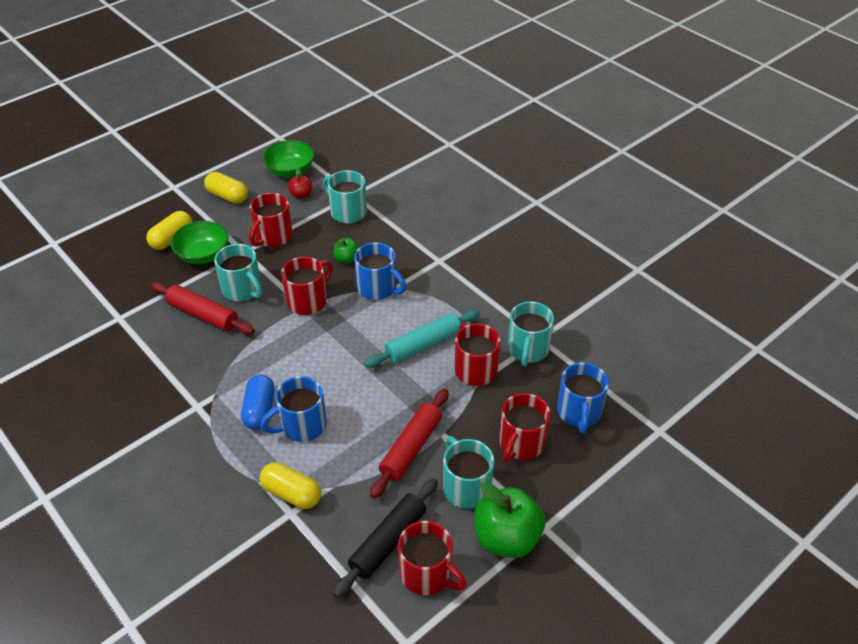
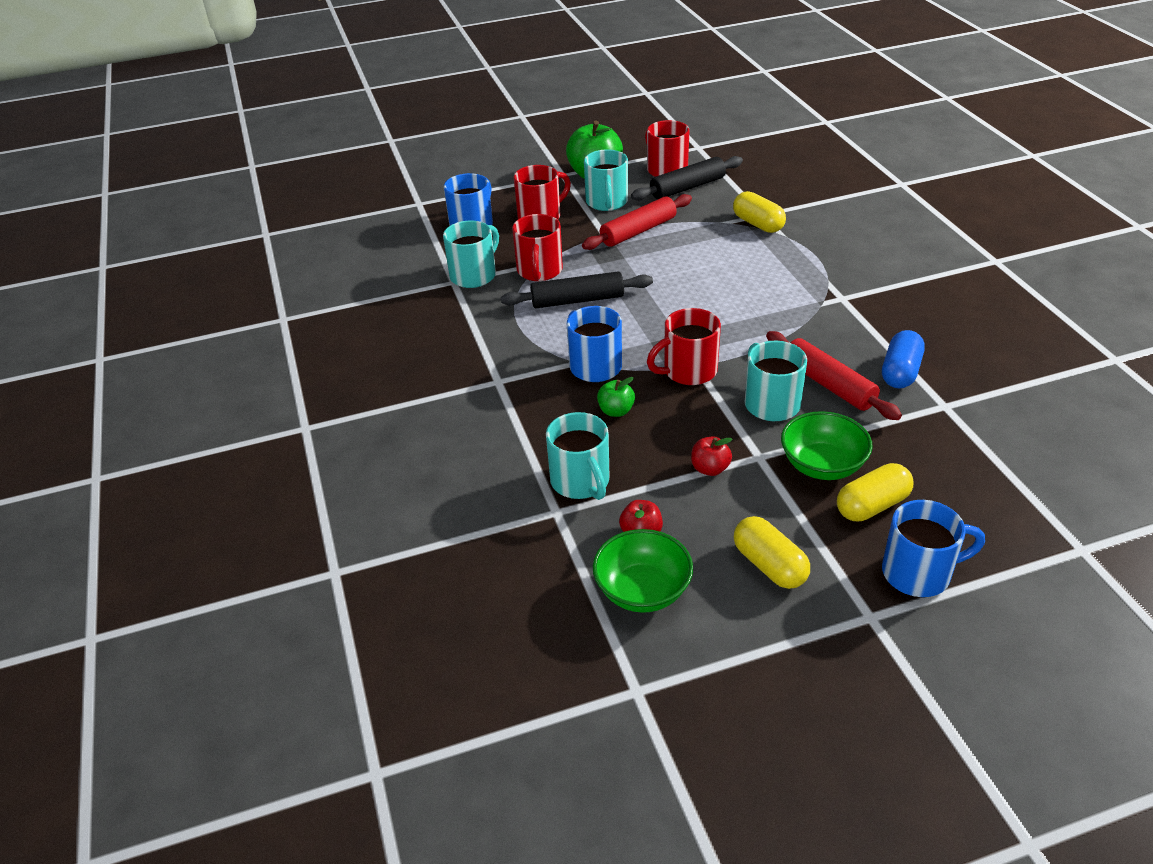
camera: 155 degrees left, 5 degrees down
(260, 410) = (774, 282): blue capsule -> blue capsule (900, 372)
(273, 237) = (710, 469): red mug -> red apple
(302, 425) = (734, 263): blue mug -> blue mug (918, 573)
(423, 345) = (577, 300): turquoise rolling pin -> black rolling pin

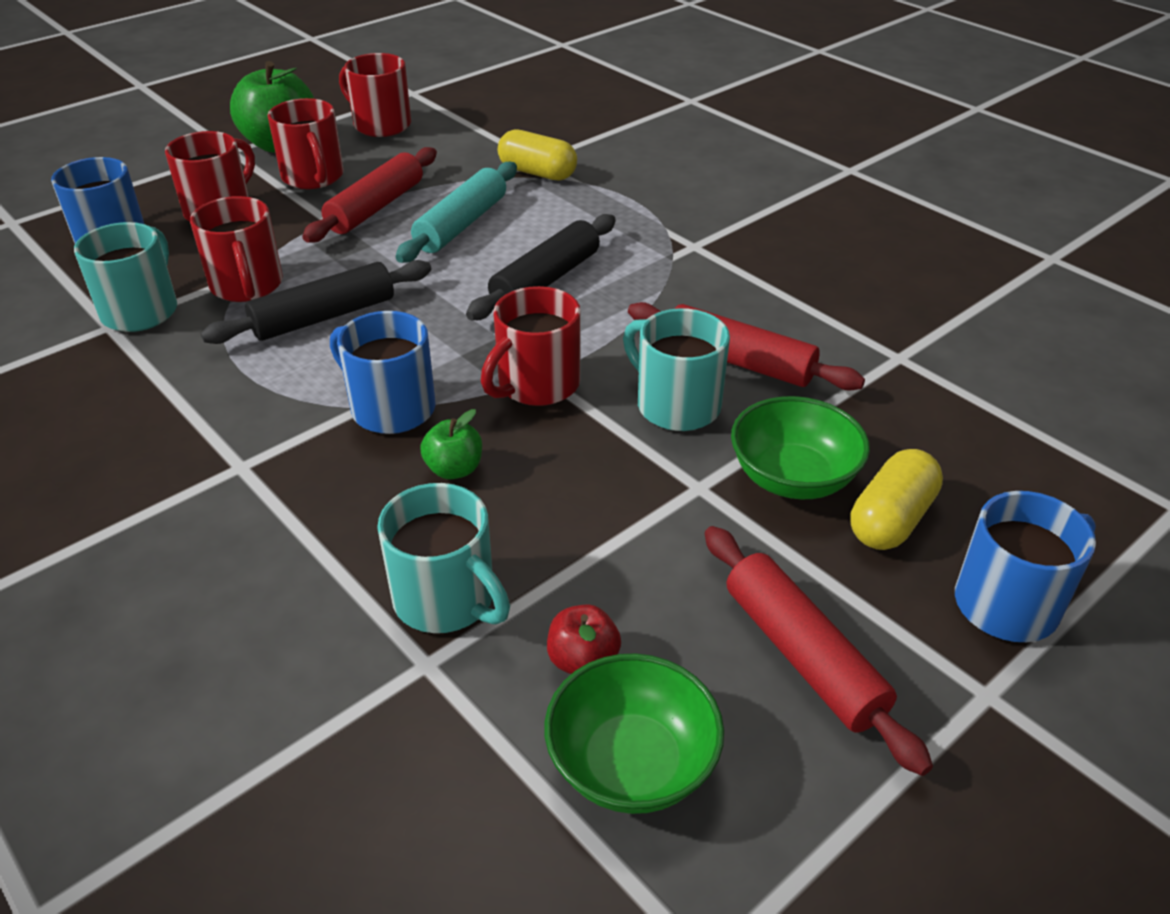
camera: 25 degrees left, 0 degrees up
(607, 202) = (313, 177): turquoise mug -> red mug
(687, 187) = (420, 142): black rolling pin -> black rolling pin (546, 280)
(689, 253) = (461, 224): none -> turquoise rolling pin
(710, 469) = (638, 524): red apple -> none
(769, 565) = (803, 656): yellow capsule -> red rolling pin
(900, 372) = (820, 325): blue capsule -> none

